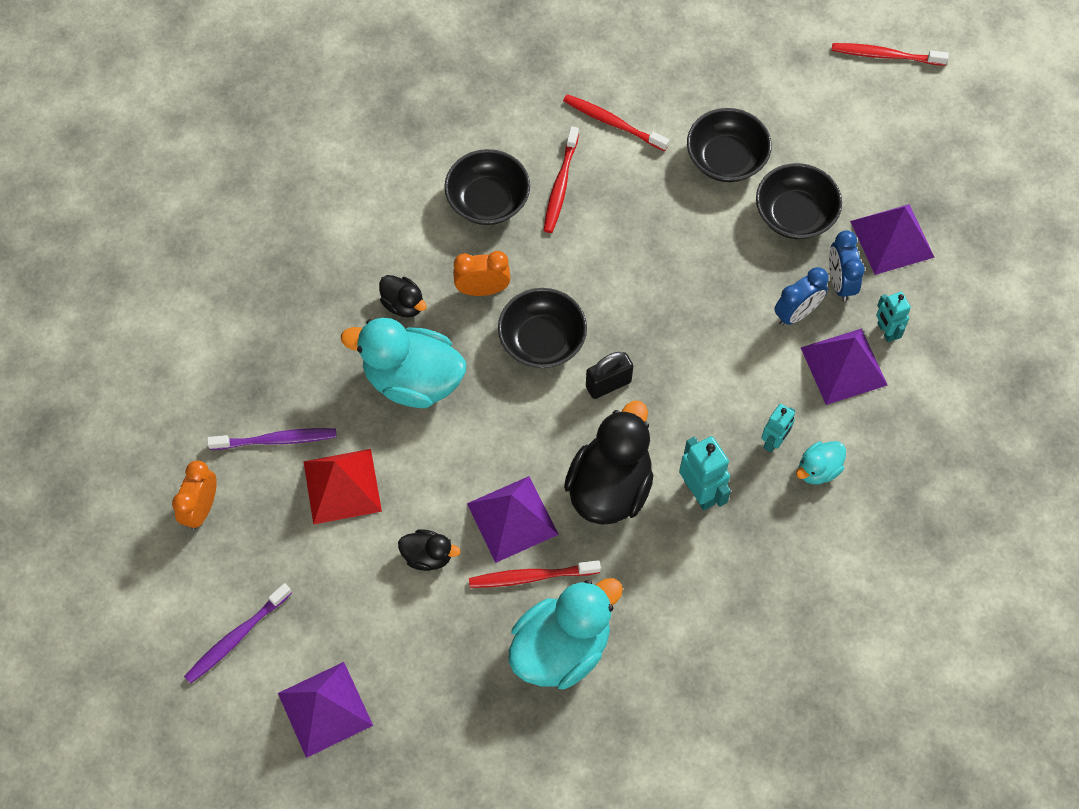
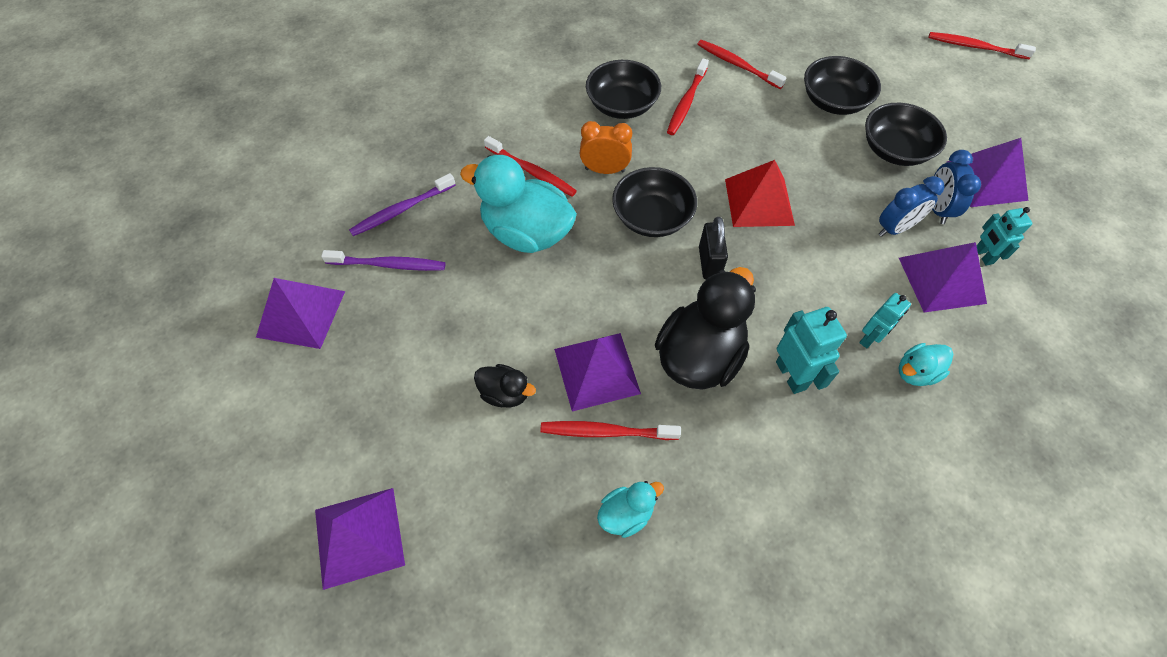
camera: 10 degrees right, 5 degrees down
(202, 508) = (301, 314): orange clock -> purple pyramid
(236, 638) = (292, 443): purple toothbrush -> purple toothbrush (401, 210)
(342, 486) = (438, 314): red pyramid -> red pyramid (759, 201)
(403, 304) = (532, 172): black duck -> red toothbrush
(561, 648) = (626, 514): turquoise duck -> turquoise duck, size x0.49
(608, 384) = (709, 263): black padlock -> black padlock turned 75 degrees counterclockwise

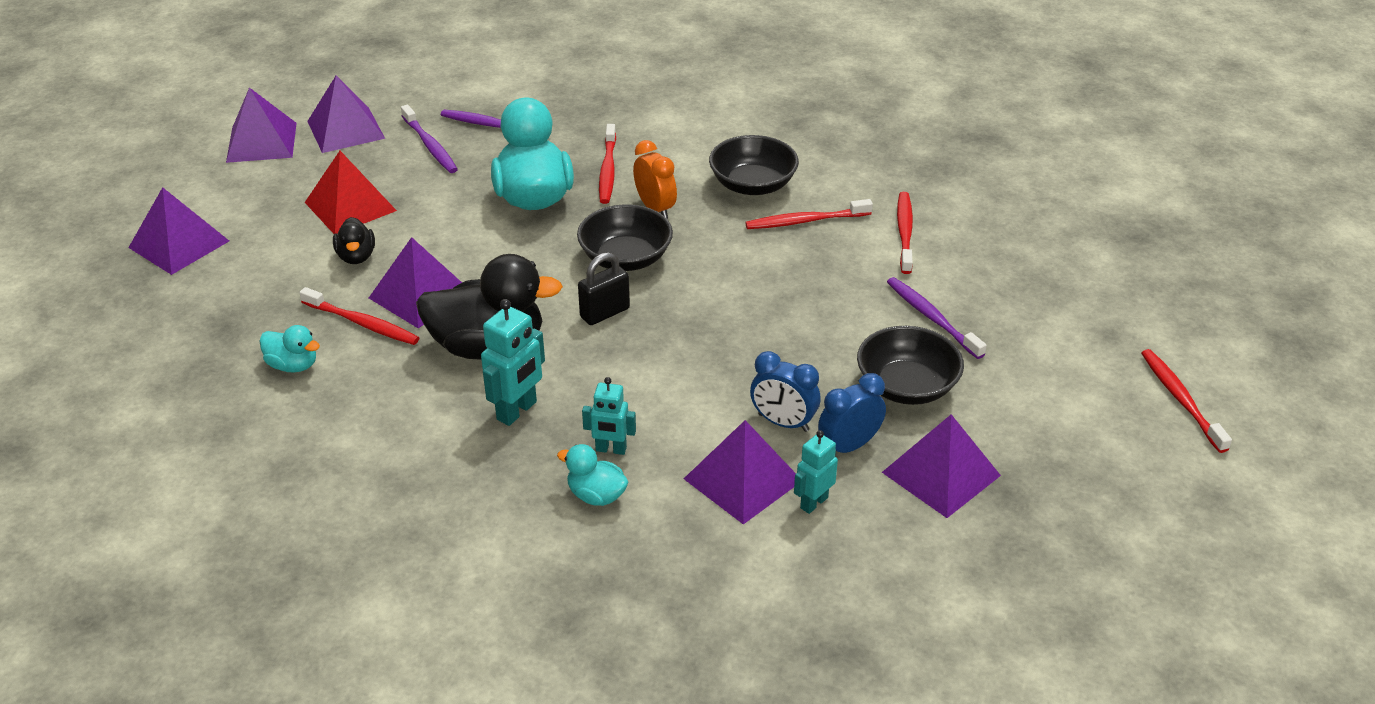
camera: 55 degrees right, 20 degrees down
(253, 390) = (261, 142): none -> purple pyramid
(605, 432) = (363, 323): red toothbrush -> red toothbrush turned 150 degrees clockwise
(759, 201) = (718, 316): red pyramid -> red pyramid (350, 206)
(833, 101) = (931, 317): black bowl -> purple toothbrush

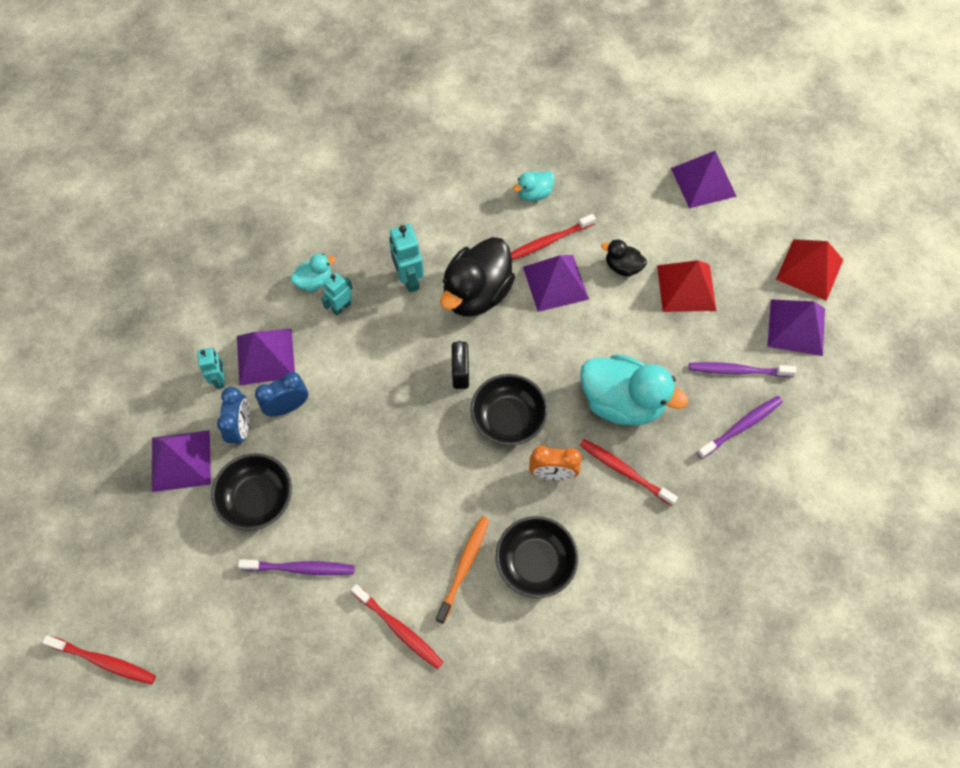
camera: 125 degrees right, 25 degrees up
(261, 142) = (809, 269): purple pyramid -> red pyramid
(805, 221) = (464, 566): red toothbrush -> orange toothbrush

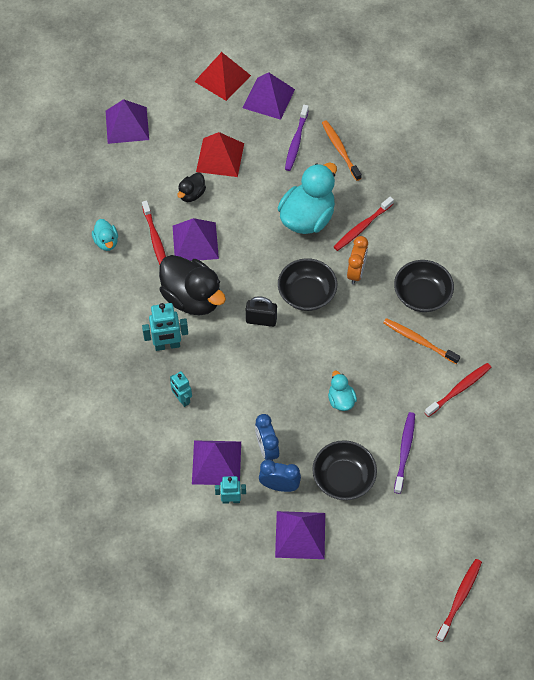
camera: 80 degrees left, 5 degrees down
(314, 281) = (152, 418): turquoise duck -> turquoise duck (341, 400)
(741, 426) = (340, 149): purple toothbrush -> orange toothbrush

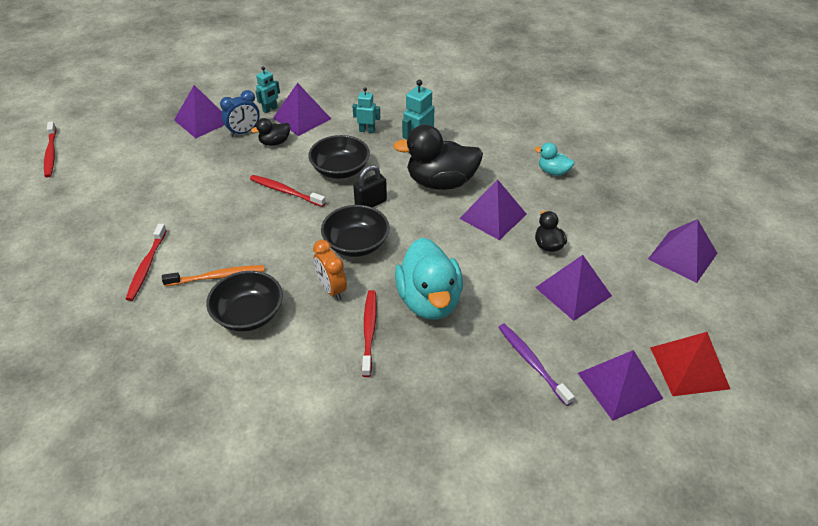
camera: 135 degrees right, 15 degrees down
(155, 240) = (522, 196): red toothbrush -> red toothbrush (285, 191)
(220, 157) = (573, 291): red pyramid -> purple pyramid
(267, 449) = (274, 142): blue clock -> black duck
(340, 149) = (481, 391): orange toothbrush -> none
(341, 400) = (247, 198): turquoise duck -> none
(343, 478) = (199, 160): black bowl -> black bowl (340, 170)
(404, 451) = (163, 200): purple toothbrush -> none

